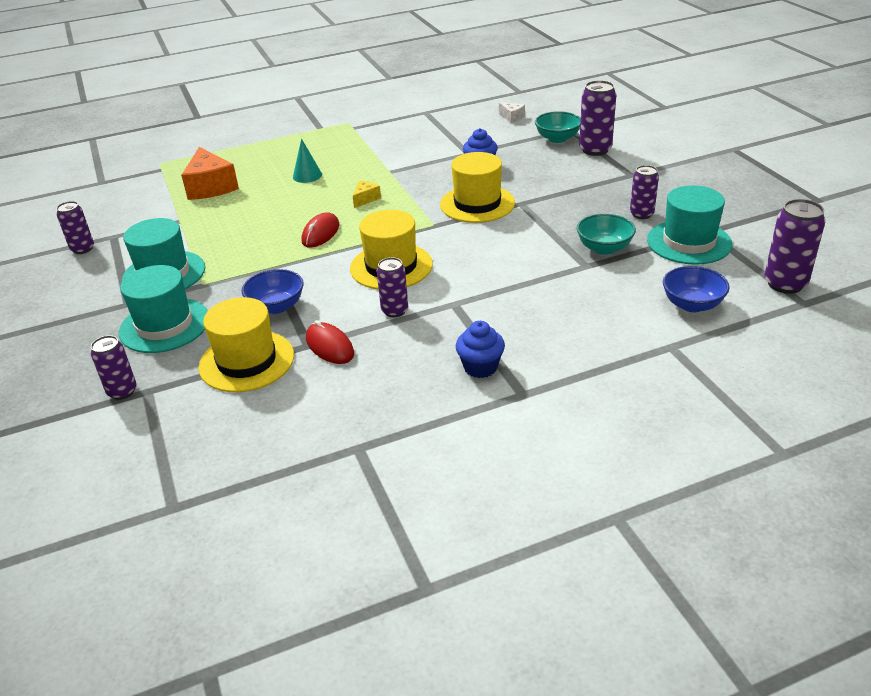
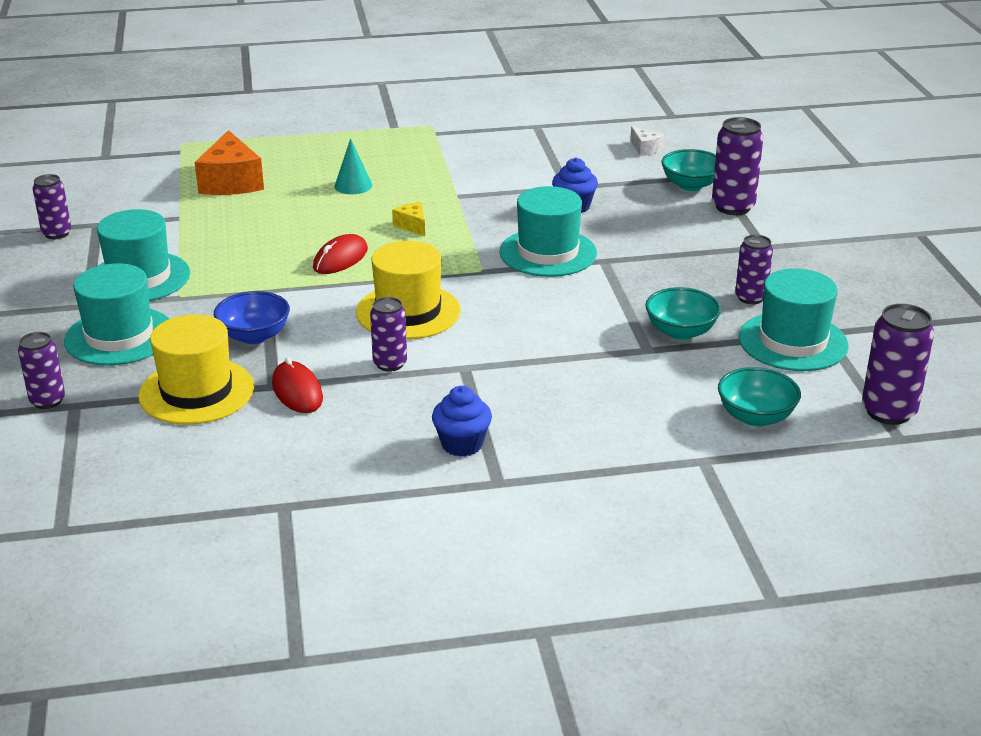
camera: 10 degrees right, 5 degrees down
(365, 199) = (412, 225): yellow cheese -> yellow cheese turned 75 degrees counterclockwise
(477, 204) = (548, 253): yellow hat -> turquoise hat
(692, 305) = (755, 417): blue bowl -> turquoise bowl

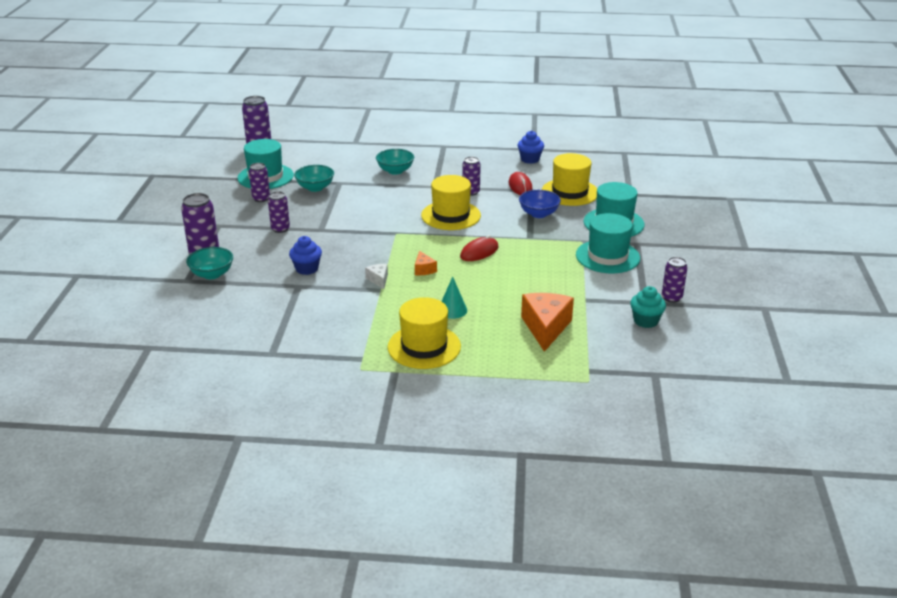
camera: 165 degrees left, 0 degrees up
(47, 401) = (644, 197): purple can -> purple can (280, 229)
(101, 203) = (645, 321): none -> turquoise cupcake
(372, 149) = (424, 347): none -> yellow hat
(412, 225) = (424, 269): yellow cheese -> orange cheese
(462, 444) = (451, 159): blue cupcake -> blue cupcake (530, 159)
(548, 253) = (349, 238): turquoise hat -> none
(645, 149) = (208, 313): white cheese -> white cheese (378, 280)
(755, 417) = (317, 152): turquoise bowl -> turquoise bowl (395, 171)

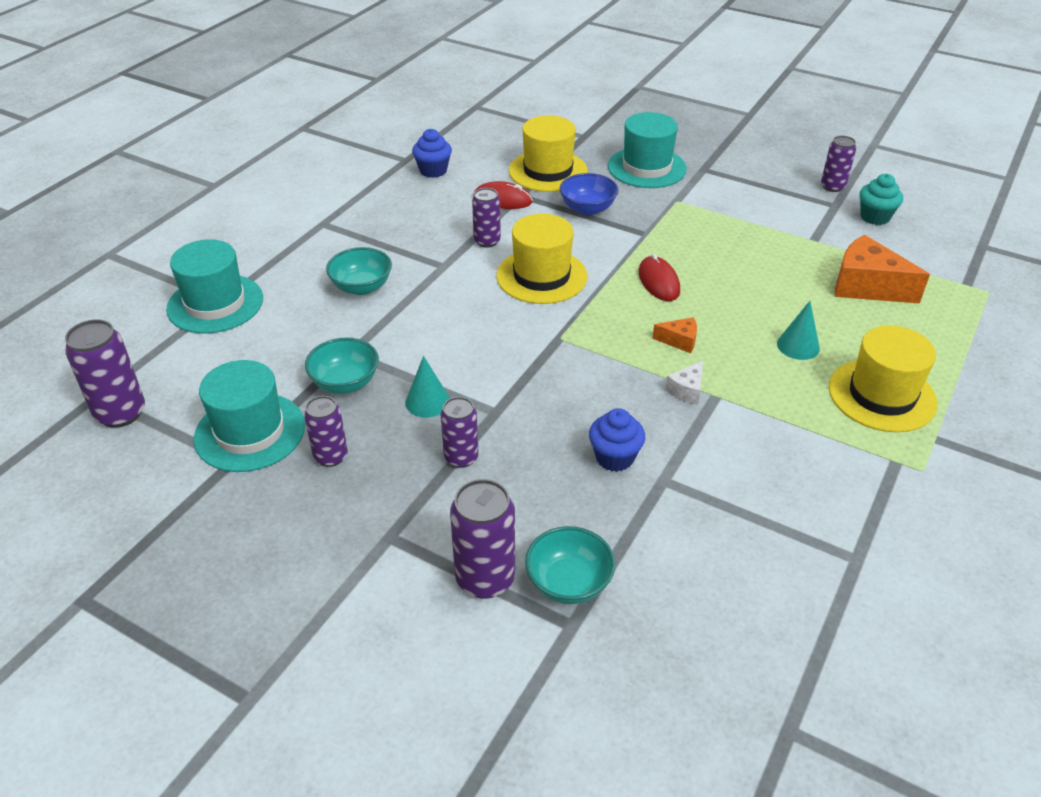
camera: 65 degrees left, 10 degrees up
(315, 211) = (427, 401): none -> turquoise cone
(378, 280) = (687, 390): white cheese -> white cheese turned 60 degrees counterclockwise
(607, 256) = (723, 196): turquoise hat -> turquoise hat (215, 304)

